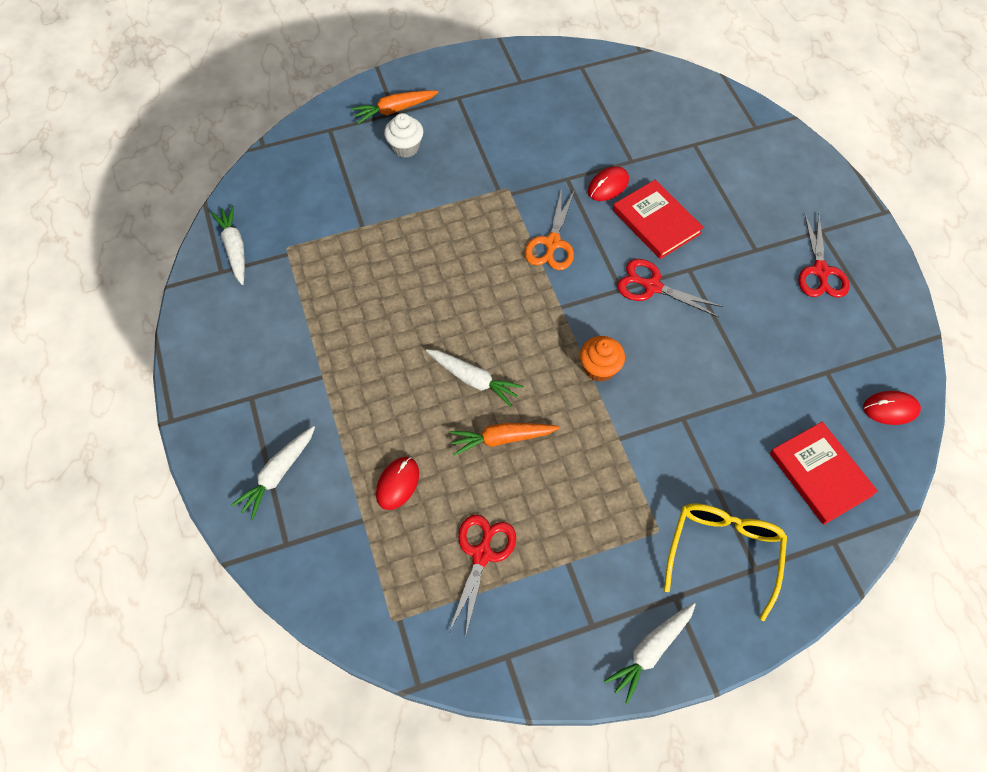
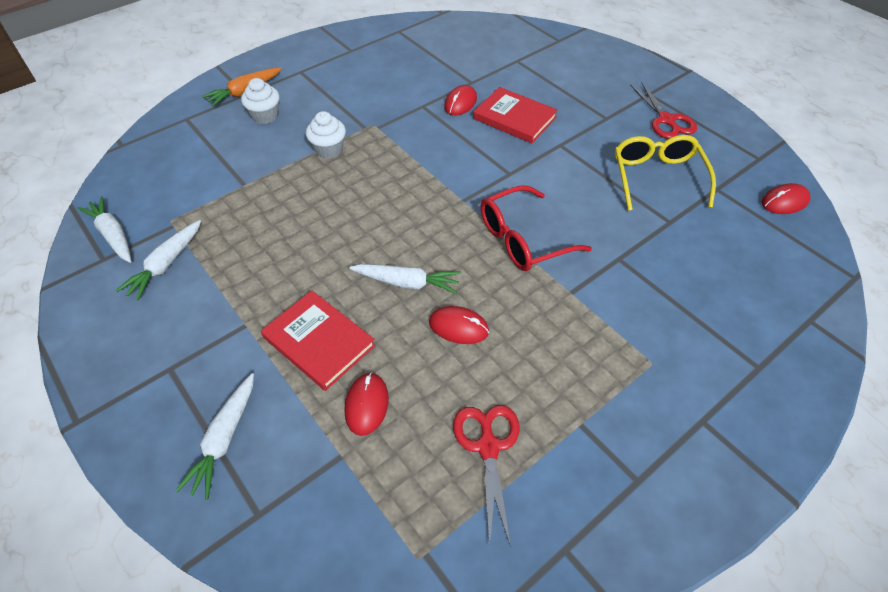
camera: 20 degrees left, 10 degrees down
(454, 208) = (329, 150): none -> white cupcake
(502, 439) = (458, 327): orange carrot -> red mouse
(552, 243) = (432, 154): orange scissors -> none
(599, 368) = (522, 239): orange cupcake -> red glasses
(650, 651) = (709, 485): white carrot -> white carrot (166, 264)
(652, 286) = (536, 165): red scissors -> none
(723, 552) = (722, 362): yellow glasses -> yellow glasses (657, 177)
(820, 474) = (762, 268): red book -> red book (319, 342)

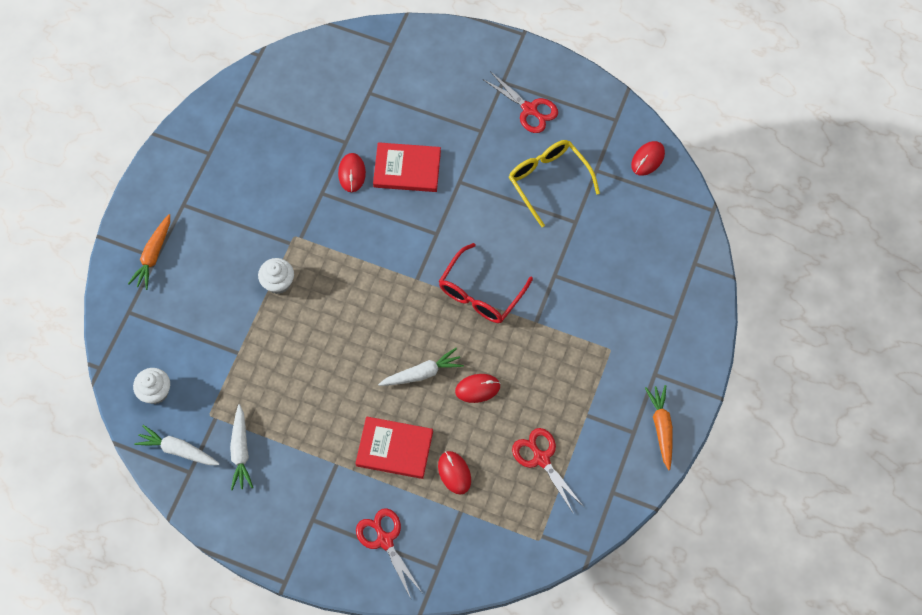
camera: 30 degrees left, 15 degrees up
(224, 439) = (385, 540): white carrot -> red scissors
(265, 116) = (195, 273): white cupcake -> white cupcake (155, 392)
(684, 496) = (661, 427): none -> orange carrot

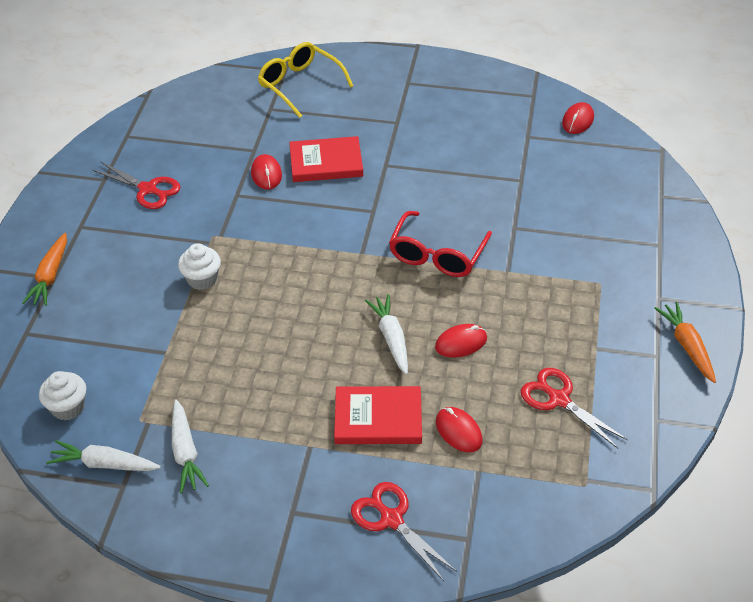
camera: 10 degrees left, 20 degrees down
(422, 373) = (391, 338): white carrot -> white carrot turned 75 degrees counterclockwise
(529, 109) = (442, 99): red scissors -> red scissors (147, 189)
(548, 180) = (480, 151): yellow glasses -> yellow glasses (299, 85)

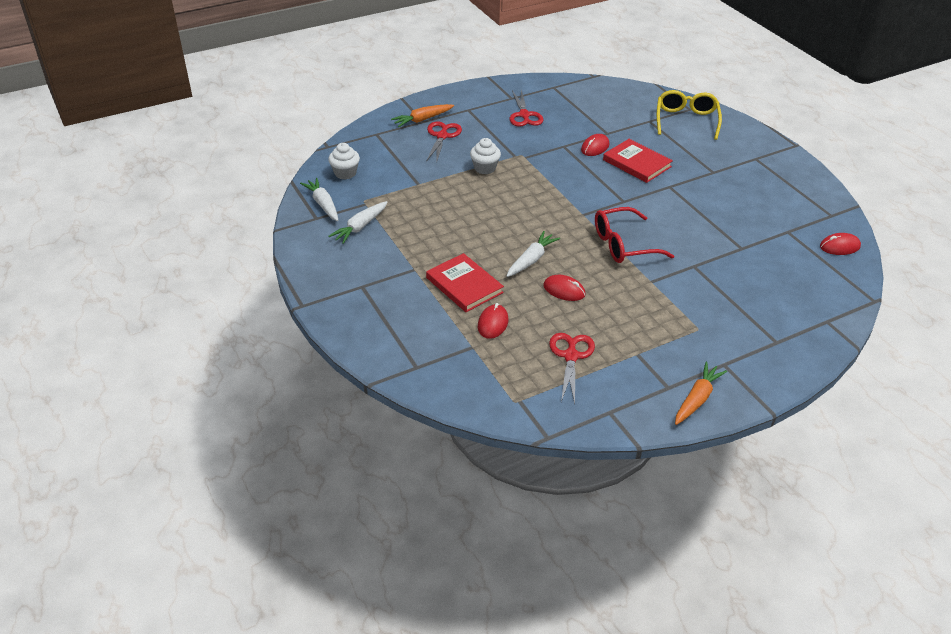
camera: 50 degrees right, 5 degrees down
(391, 519) = (397, 327): red scissors -> red scissors (442, 136)

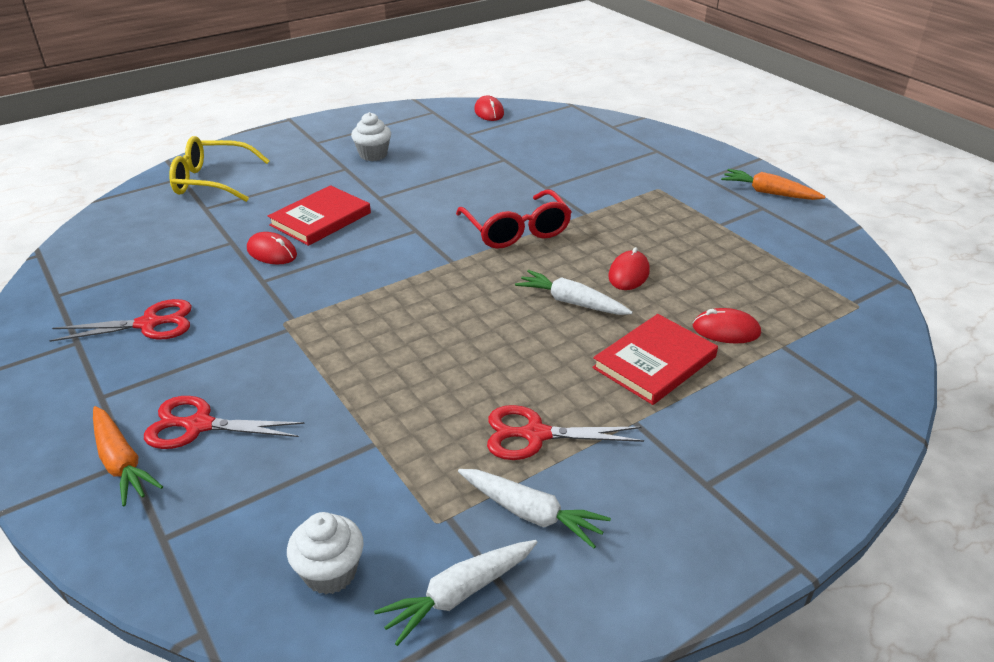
camera: 95 degrees left, 5 degrees down
(485, 168) = (323, 361): white cupcake -> white cupcake (373, 155)
(571, 356) = (752, 267): red scissors -> red scissors (536, 435)

